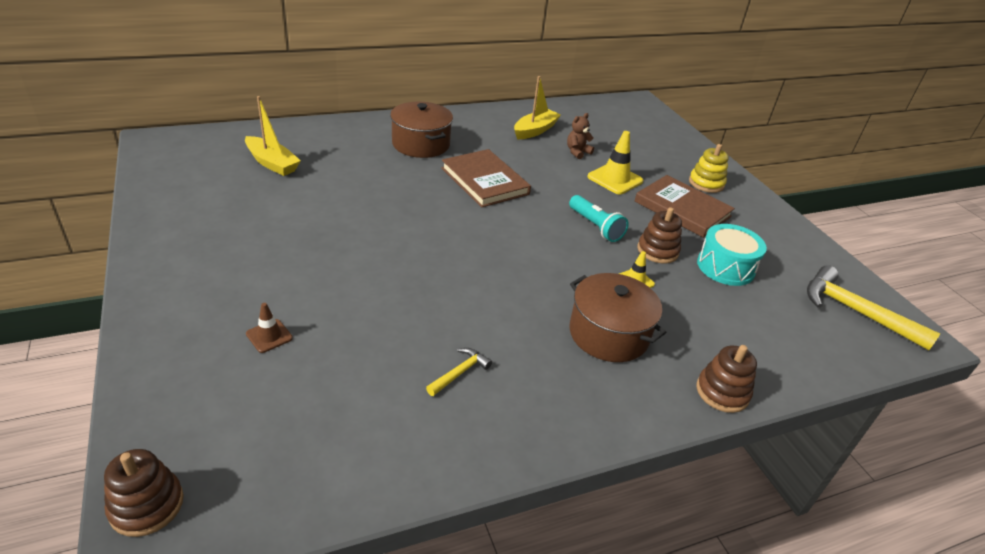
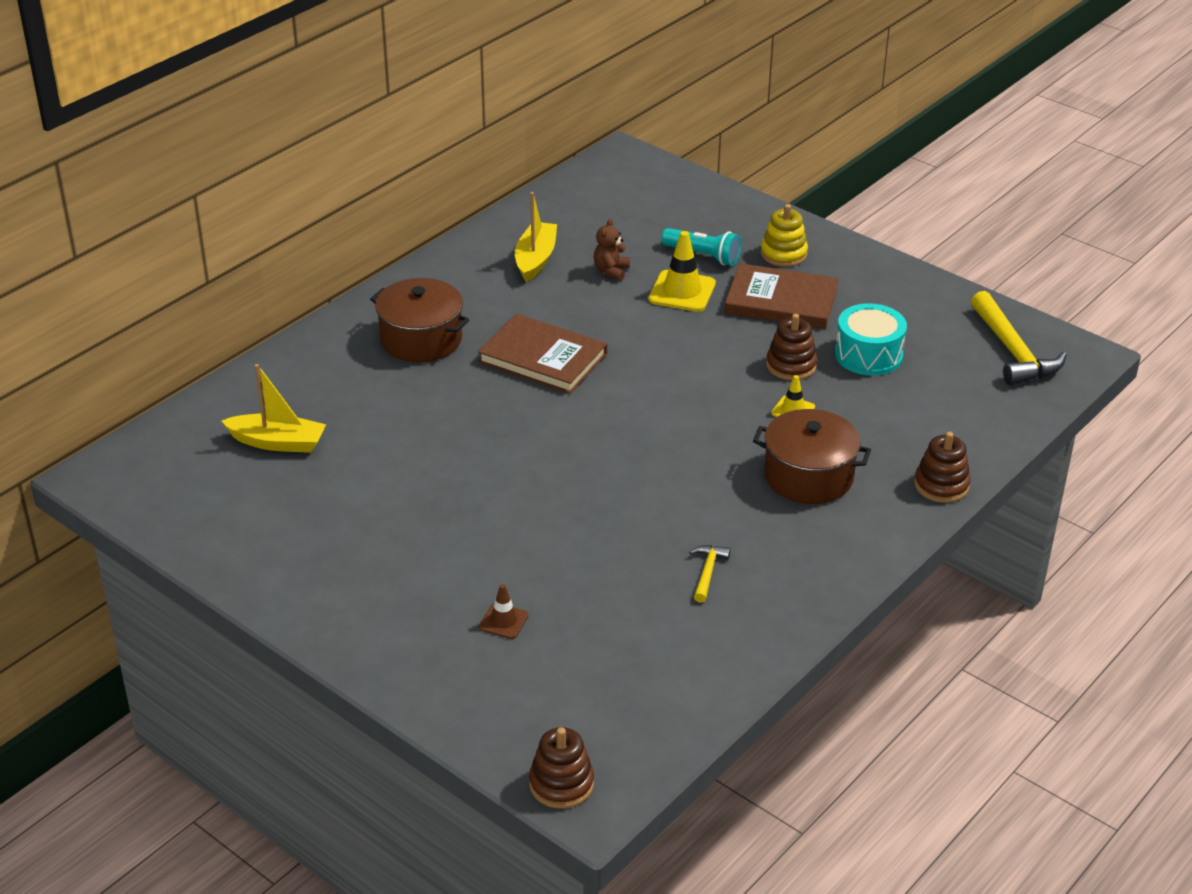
camera: 25 degrees left, 0 degrees up
(595, 226) = (708, 364): turquoise flashlight -> turquoise flashlight (703, 256)
(855, 311) = (1013, 351): yellow hammer -> yellow hammer turned 120 degrees counterclockwise

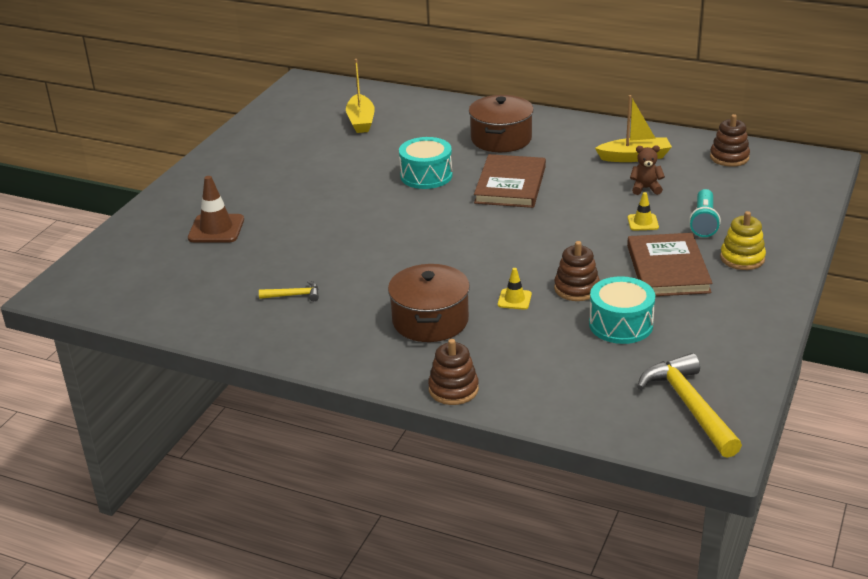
camera: 75 degrees right, 5 degrees down
(476, 416) = (426, 176): none -> turquoise drum
(503, 621) = (216, 229): brown traffic cone -> brown traffic cone, size x1.77
(561, 784) = (70, 279): brown stacking toy -> brown stacking toy (729, 157)
(682, 291) = (643, 222): yellow traffic cone -> yellow traffic cone, size x0.56
(1013, 351) = (689, 406): yellow hammer -> yellow hammer turned 105 degrees clockwise

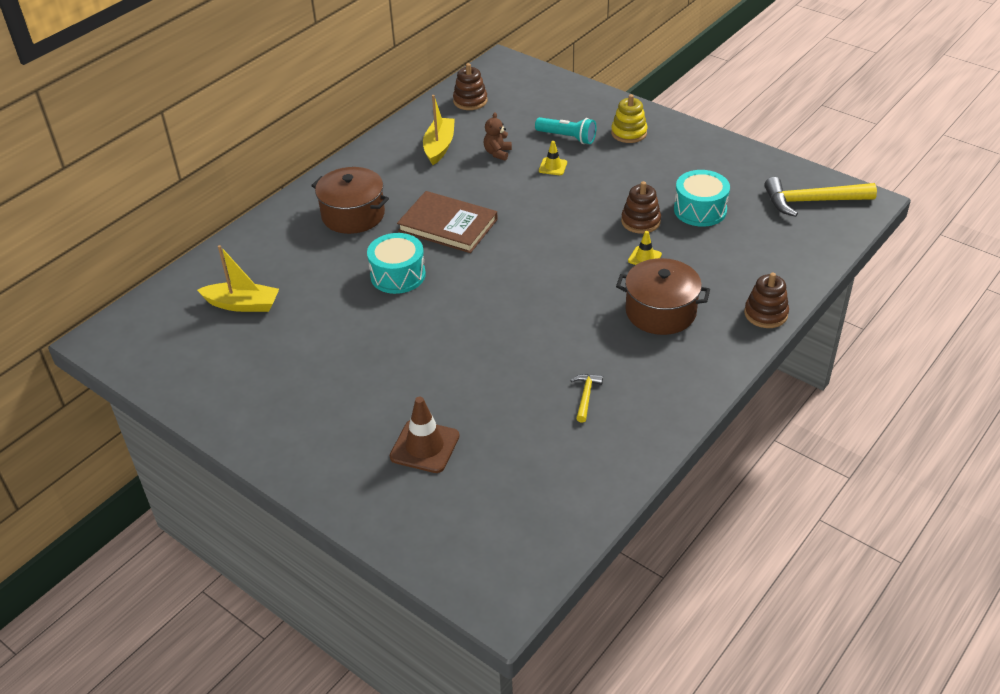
camera: 75 degrees left, 10 degrees up
(667, 269) = (629, 170): brown book -> none

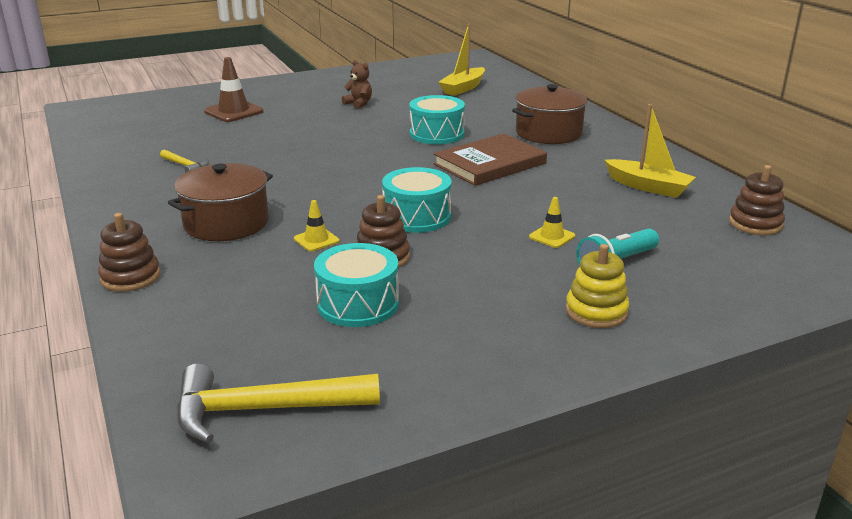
camera: 115 degrees right, 15 degrees down
(497, 153) = (610, 213): brown teddy bear -> brown teddy bear (358, 104)
(572, 228) = (417, 217): none -> turquoise drum
(811, 201) = (263, 410): yellow hammer -> yellow hammer turned 120 degrees counterclockwise

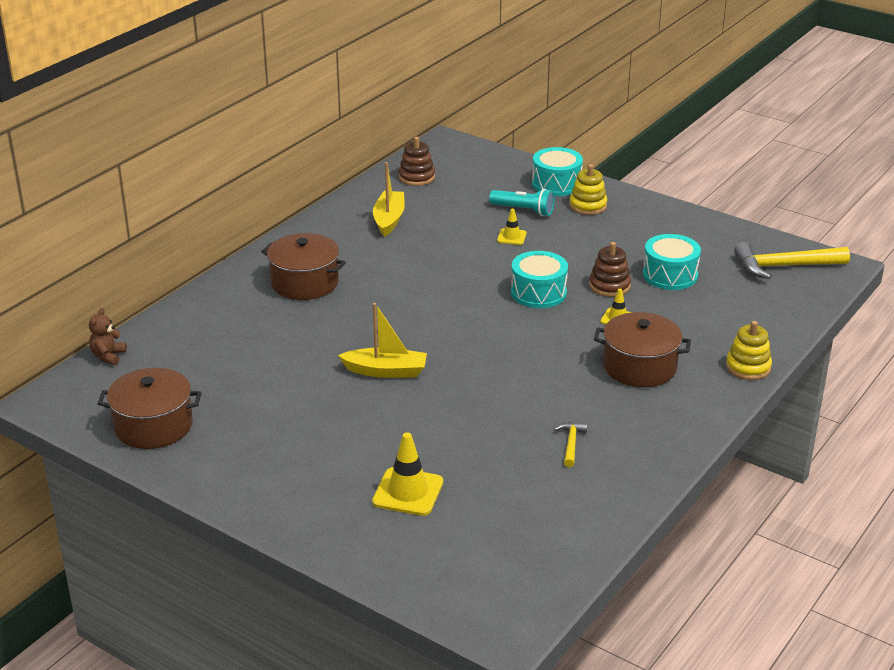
camera: 120 degrees left, 5 degrees up
(130, 277) = (748, 367): brown stacking toy -> yellow stacking toy
(233, 112) = (408, 492): brown traffic cone -> yellow traffic cone
(263, 410) = (784, 266): yellow hammer -> yellow hammer turned 120 degrees clockwise
(358, 104) = (308, 415): brown teddy bear -> brown teddy bear (108, 356)
(409, 72) = (153, 426): none -> brown pot
(436, 134) = (359, 337): turquoise drum -> turquoise drum (556, 184)
(463, 88) = (196, 366): yellow boat -> yellow boat (386, 371)
(490, 164) = (407, 291): brown book -> none

